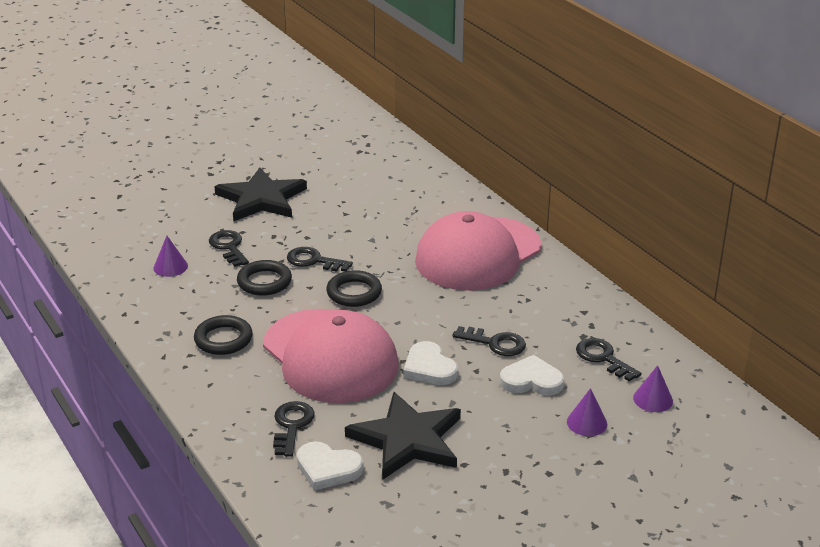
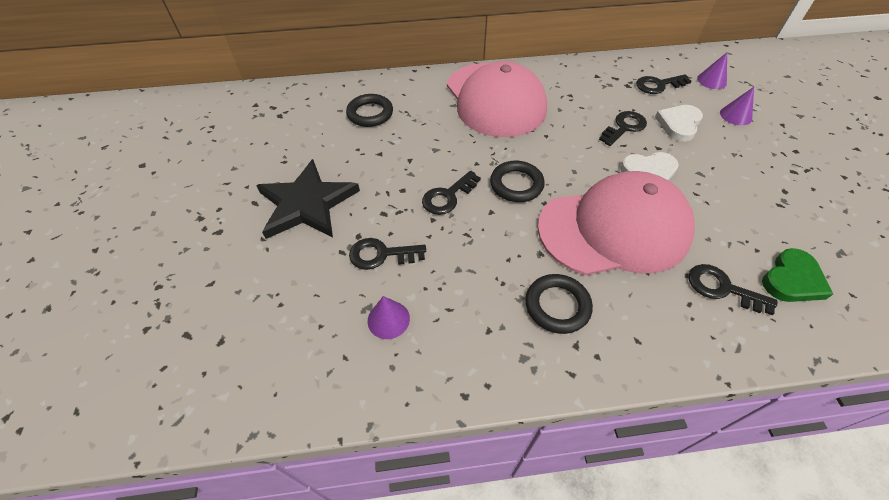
camera: 65 degrees left, 20 degrees up
(264, 282) = (465, 243): black ring -> black ring (370, 114)
(328, 468) = (792, 280): white heart -> green heart
(407, 440) = (750, 214): black star -> none

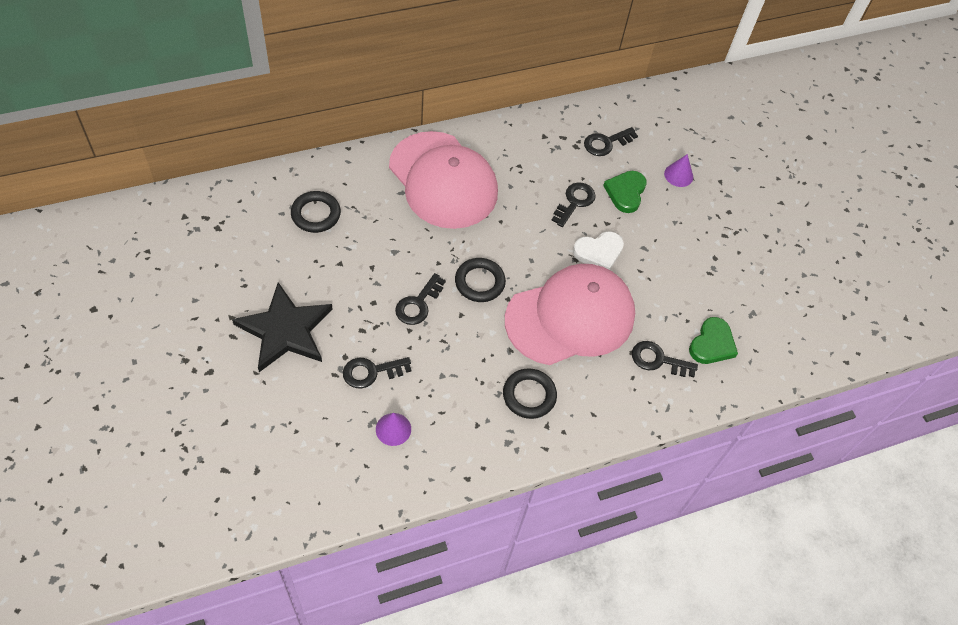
camera: 20 degrees left, 5 degrees up
(678, 124) = (625, 192): white heart -> green heart
(711, 80) = (658, 131): purple cone -> none

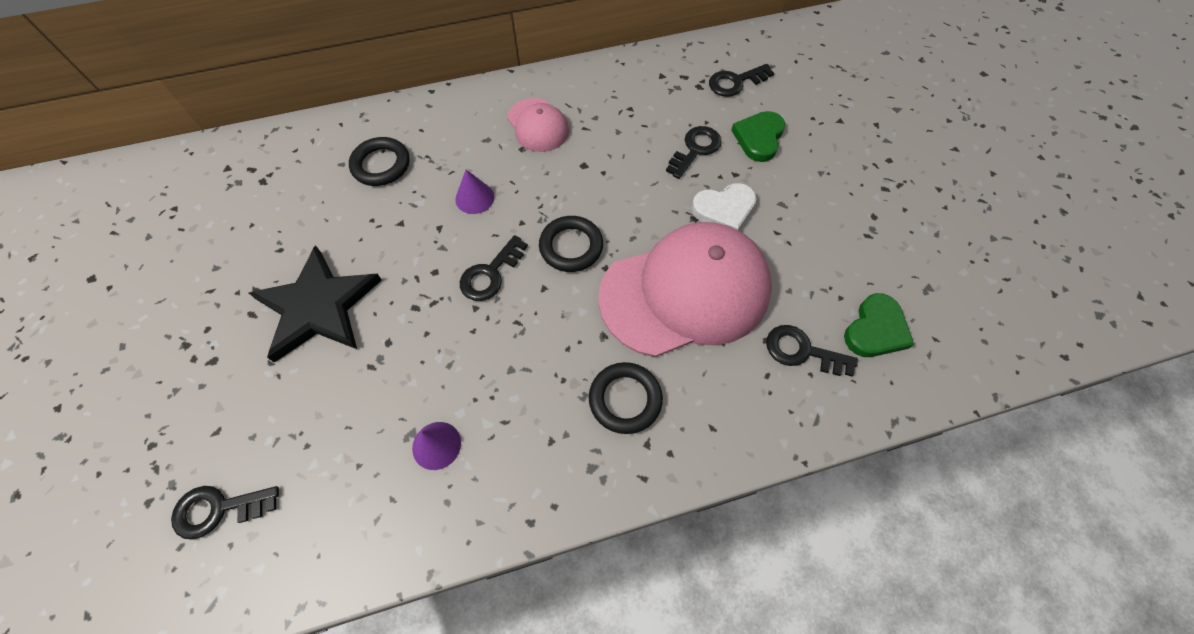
camera: 10 degrees right, 5 degrees up
(371, 372) = (418, 364): black key -> black key (218, 509)
(443, 180) = (537, 125): pink cap -> pink cap, size x0.49
(678, 175) = (824, 117): purple cone -> purple cone (474, 198)

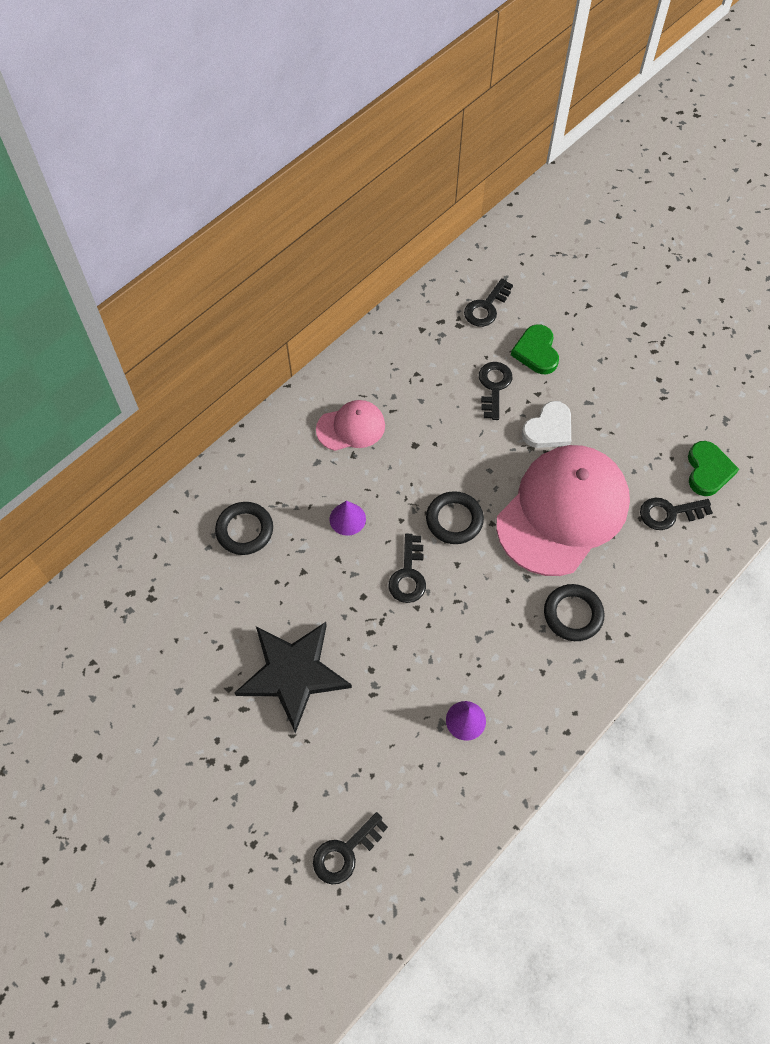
camera: 30 degrees left, 0 degrees up
(537, 125) = (351, 427): pink cap -> pink cap turned 45 degrees counterclockwise

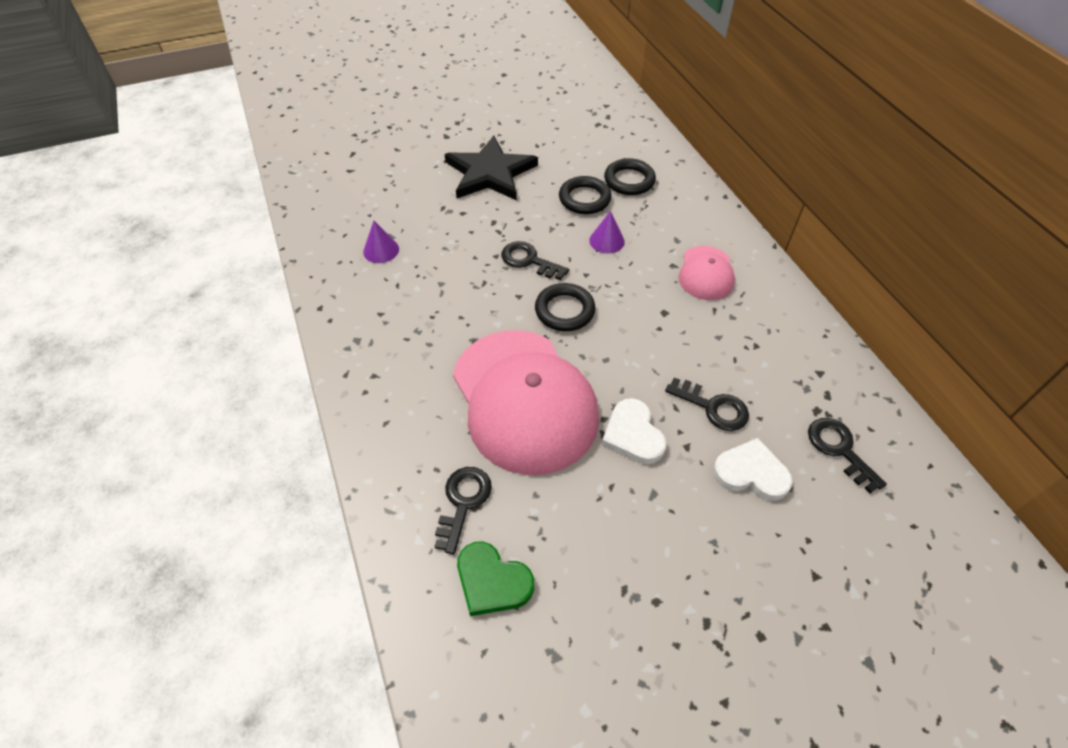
camera: 115 degrees right, 10 degrees down
(345, 853) = (347, 161): black key -> none
(536, 352) = (751, 473): green heart -> white heart
(573, 614) = (414, 358): black ring -> black ring (584, 199)

